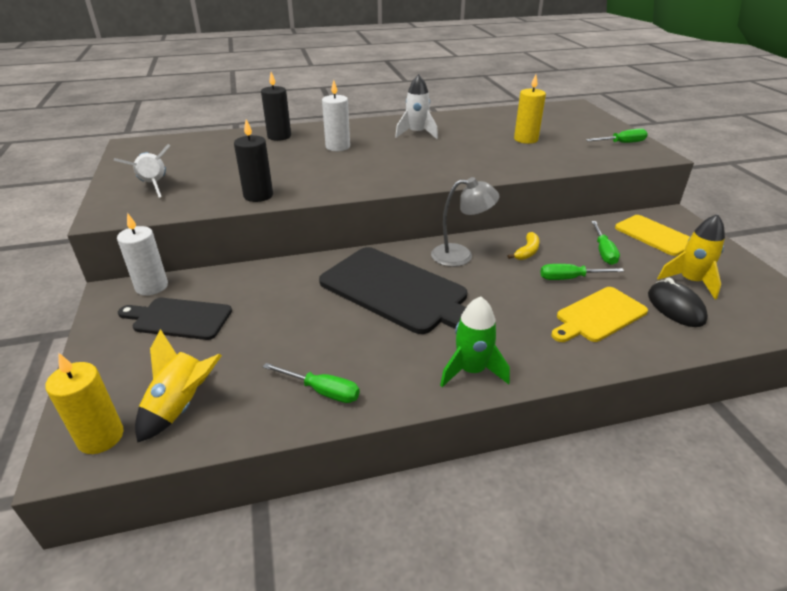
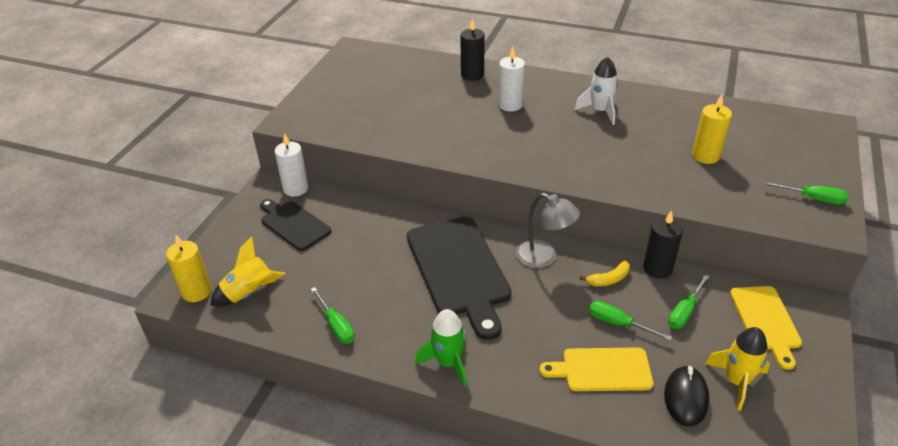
camera: 35 degrees right, 5 degrees up
(153, 186) = (335, 102): white rocket -> none
(258, 195) = (399, 140): black candle -> black candle (657, 268)

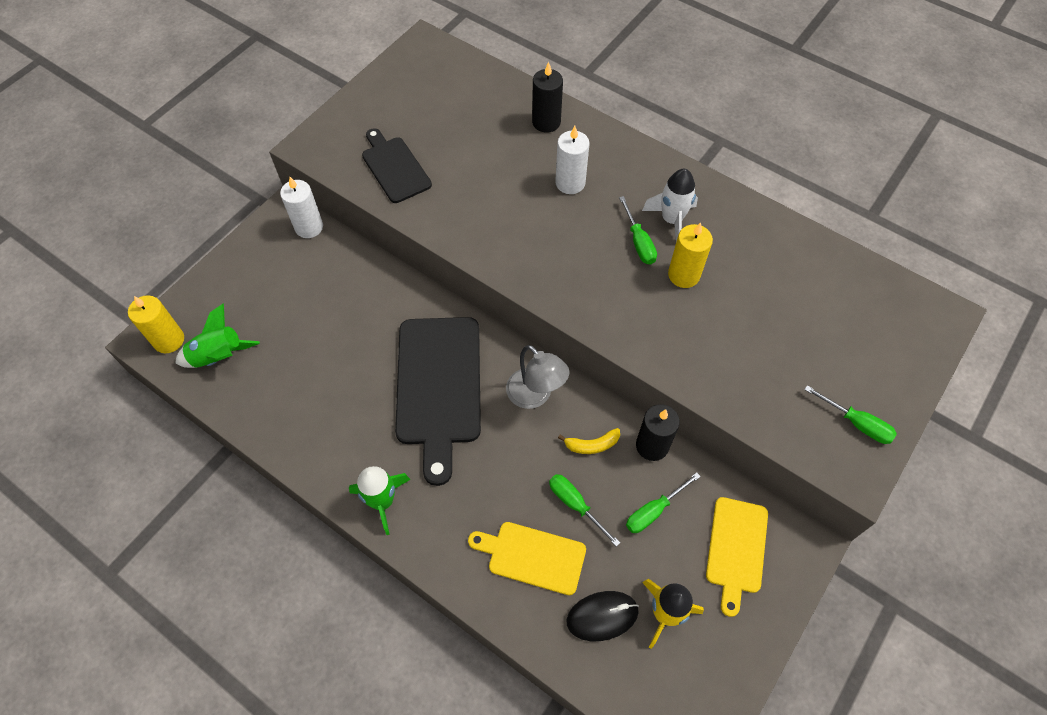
camera: 15 degrees right, 20 degrees up
(249, 293) = (219, 356): yellow rocket -> green rocket
(293, 224) = (291, 277): black cutting board -> black cutting board (394, 167)
(336, 325) = (290, 422): green screwdriver -> green screwdriver (639, 242)
(686, 397) = (602, 616): black mouse -> black mouse turned 45 degrees clockwise
(705, 156) = (763, 324): yellow candle -> yellow candle (683, 275)

